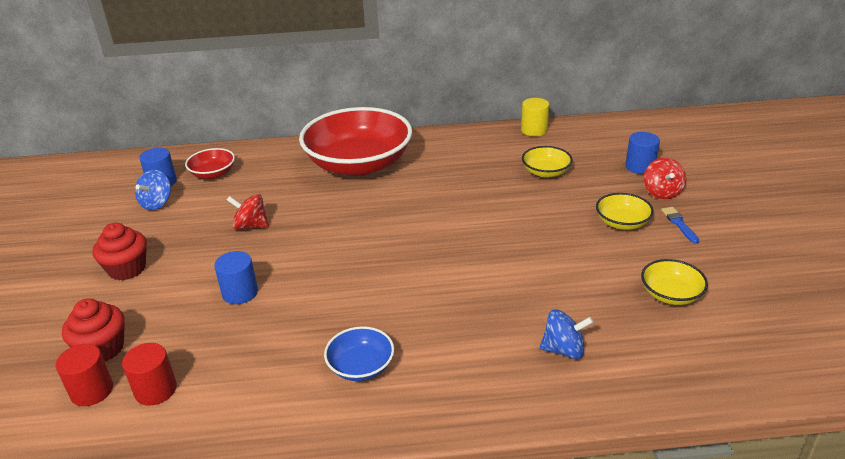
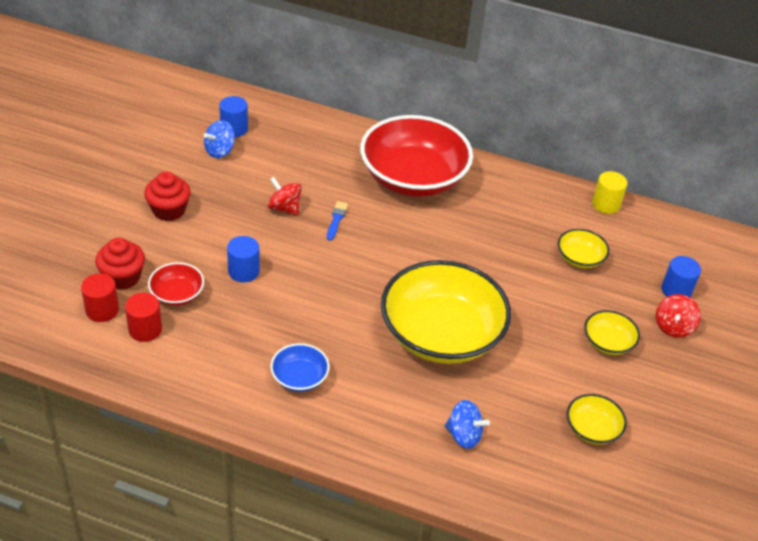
camera: 20 degrees right, 10 degrees up
(213, 173) = (281, 136): red bowl -> red bowl (177, 294)
(474, 272) = (441, 334): none -> yellow bowl
(679, 224) = (660, 366): blue brush -> blue brush (336, 219)

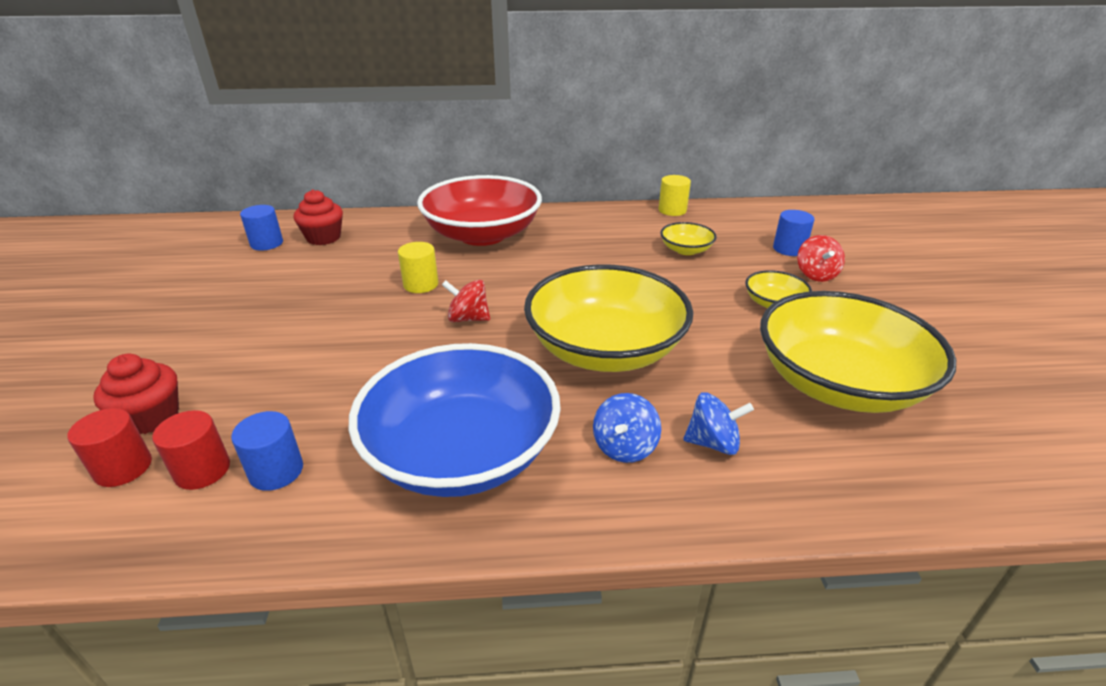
camera: 20 degrees left, 10 degrees down
(169, 210) = (205, 329): red cupcake -> red cupcake (323, 237)
(177, 294) = (242, 412): red bowl -> none
(220, 151) = (256, 263): blue spinning top -> blue spinning top (624, 447)
(243, 271) = (329, 360): blue cylinder -> blue cylinder (276, 471)
(284, 208) = (355, 290): red spinning top -> red spinning top (468, 318)
(299, 377) = (461, 452): blue bowl -> blue bowl, size x2.29
(336, 219) = (421, 284): blue brush -> yellow cylinder
(592, 429) = (838, 383): yellow bowl -> yellow bowl, size x2.29

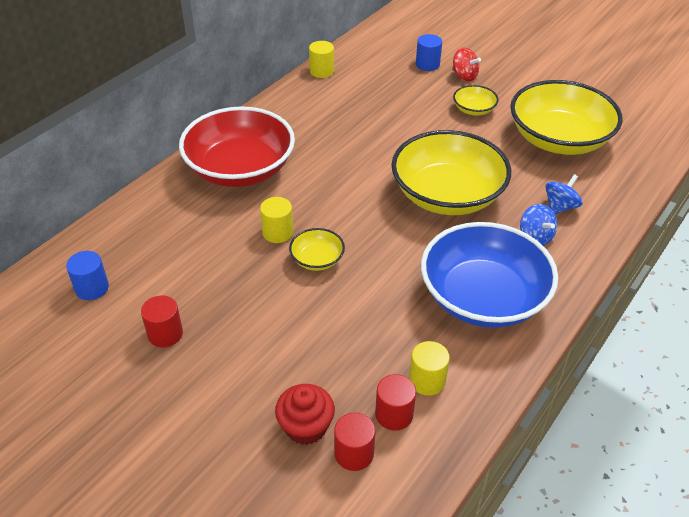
camera: 50 degrees left, 10 degrees up
(236, 292) = (165, 334): none -> red cylinder
(276, 471) = (427, 380): blue cylinder -> yellow cylinder
(323, 237) = (127, 251): red cupcake -> none
(468, 318) = (350, 232): red spinning top -> none
(686, 250) = (379, 100): yellow bowl -> yellow bowl (317, 259)

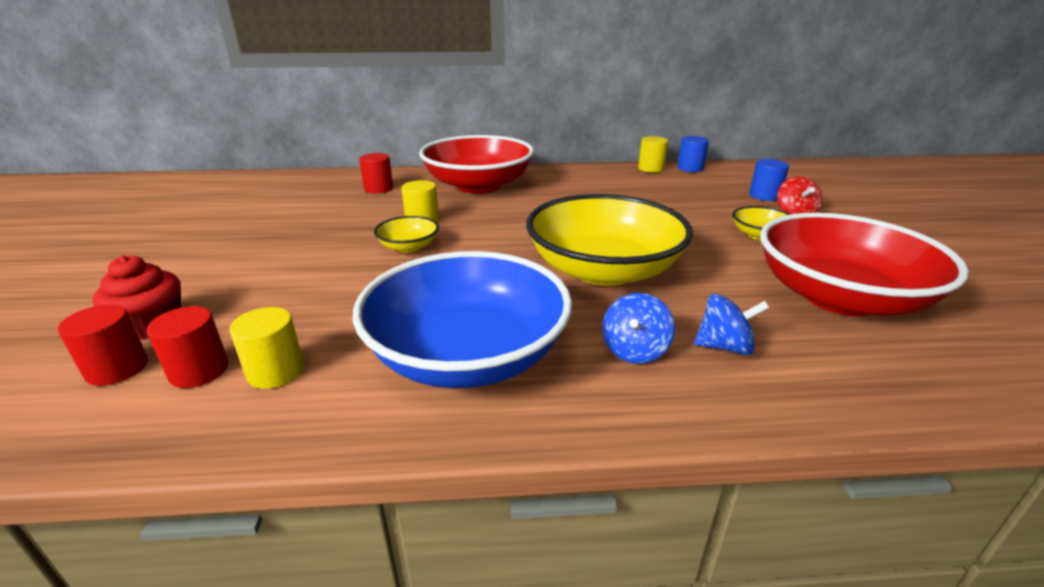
camera: 50 degrees right, 15 degrees down
(92, 288) = (278, 192): blue cylinder -> blue cylinder (690, 168)
(165, 334) = (246, 227): red cylinder -> red cylinder (378, 188)
(559, 139) = (839, 297): yellow bowl -> red bowl

